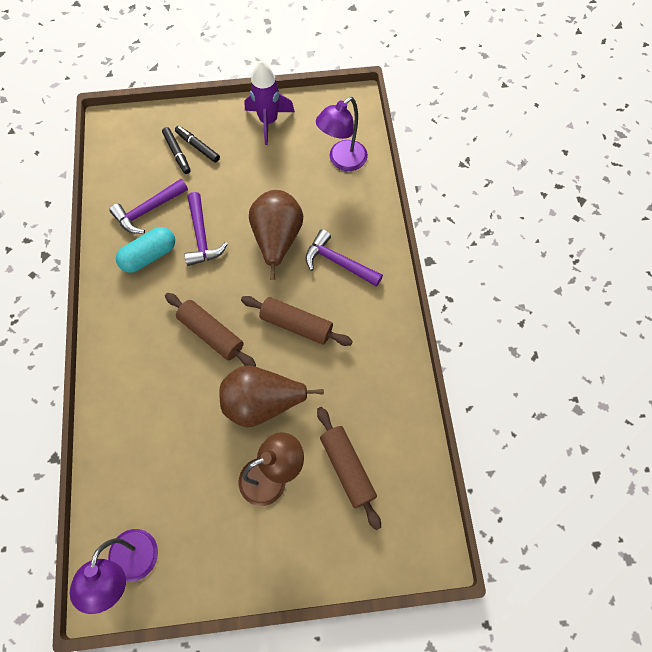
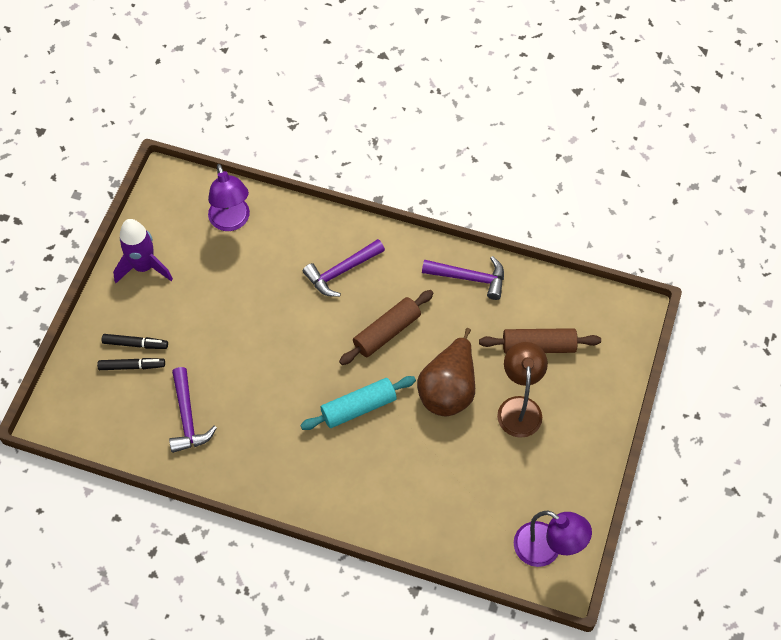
camera: 65 degrees left, 5 degrees down
(149, 256) = (243, 434): turquoise capsule -> none
(198, 147) = (135, 344): black marker -> black marker turned 150 degrees counterclockwise
(202, 237) = (247, 378): purple hammer -> purple hammer (470, 278)
(211, 334) = (358, 407): brown rolling pin -> turquoise rolling pin
(277, 239) = (288, 313): brown pear -> none

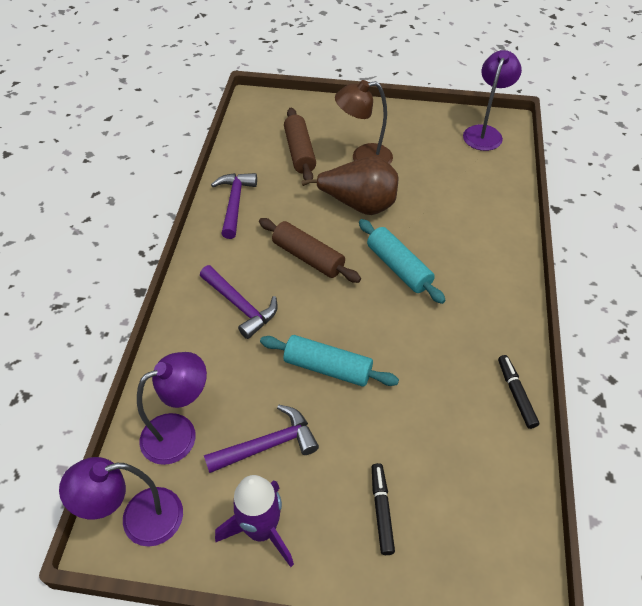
camera: 100 degrees left, 10 degrees down
(132, 366) = (414, 506): black marker -> black marker (515, 394)
(172, 195) = (139, 520): none -> purple lamp
(188, 418) = (463, 423): purple hammer -> purple hammer (268, 445)
(263, 329) = (327, 367): none -> turquoise rolling pin

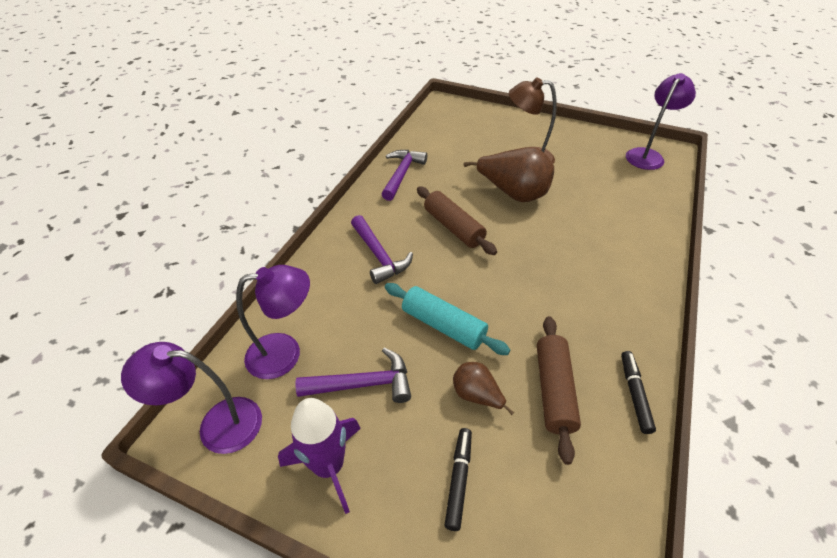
camera: 15 degrees right, 5 degrees down
(299, 152) = (471, 145): brown rolling pin -> brown rolling pin (553, 390)
(377, 430) = (476, 395): none -> brown pear
(398, 267) = (537, 251): turquoise rolling pin -> none

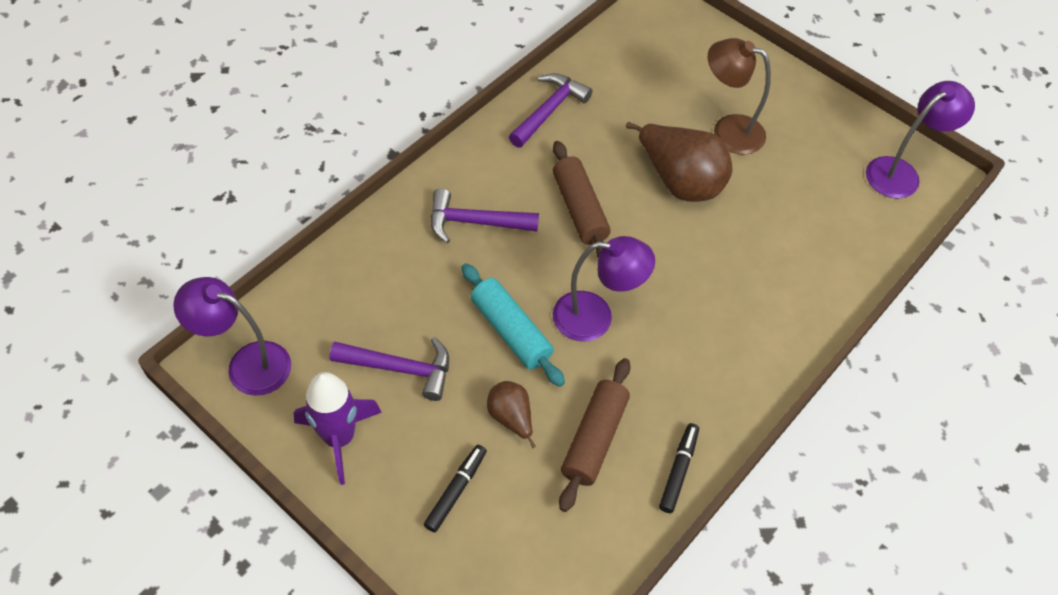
camera: 15 degrees right, 10 degrees up
(285, 353) = (332, 310): purple lamp -> purple lamp (595, 317)
(379, 256) = (474, 222): purple hammer -> purple hammer turned 105 degrees clockwise

